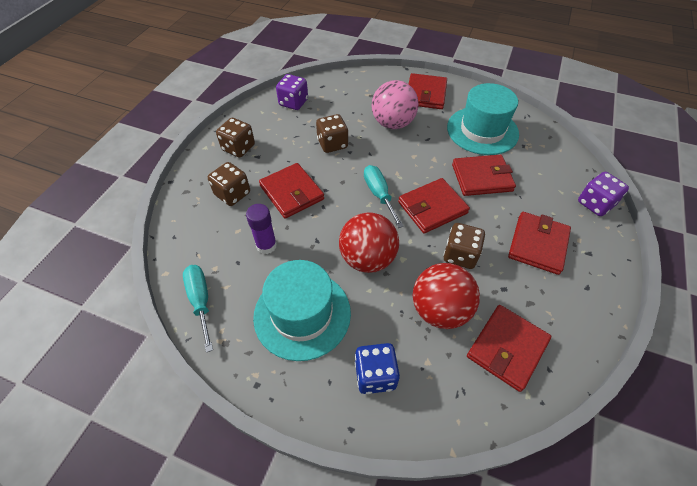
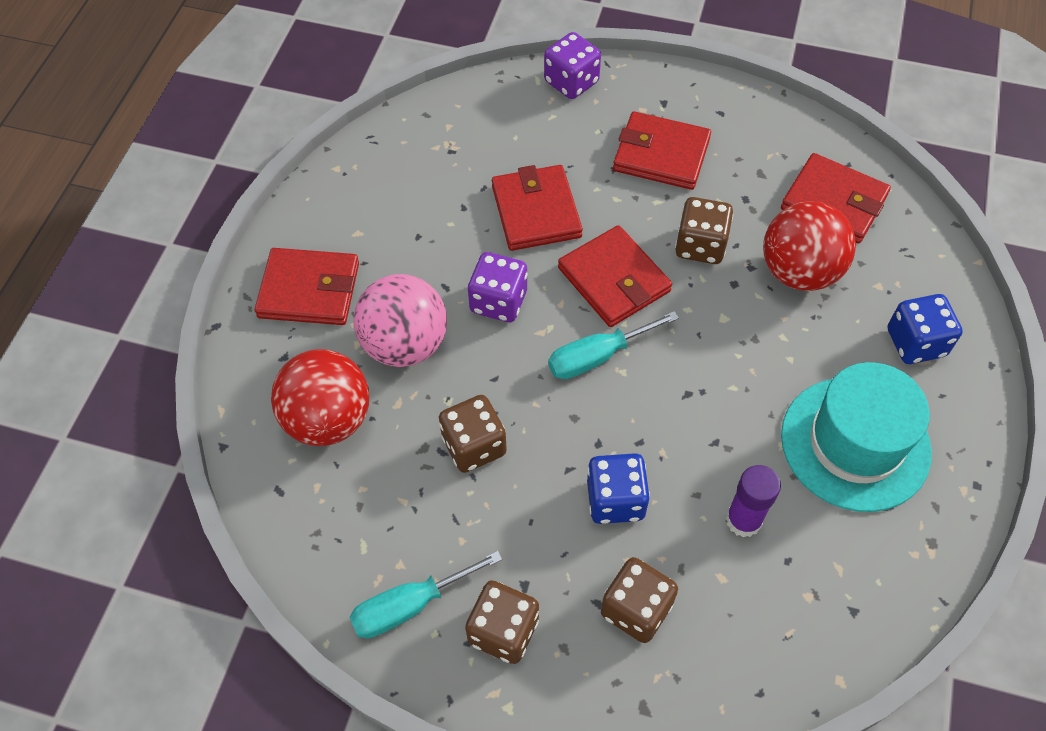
camera: 95 degrees left, 5 degrees up
(201, 301) = (876, 600): turquoise screwdriver -> turquoise screwdriver (410, 605)
(292, 193) = (615, 500): red wallet -> blue dice
(293, 102) = (342, 543): purple dice -> purple dice (498, 301)
(367, 258) = (735, 364): red ball -> red ball (328, 419)
(482, 130) = (417, 204): turquoise hat -> none

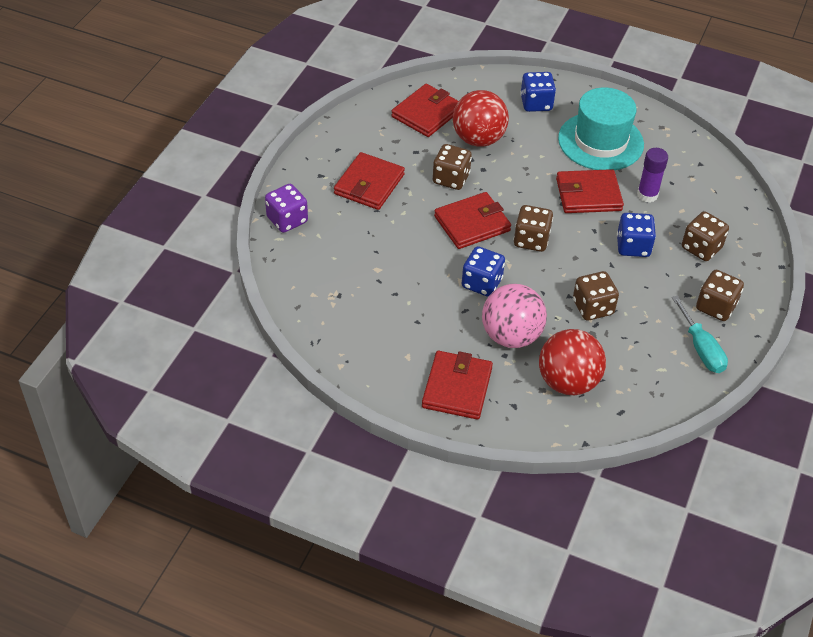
camera: 85 degrees left, 10 degrees down
(498, 301) = (482, 283): purple dice -> blue dice
(536, 211) = (407, 254): red wallet -> red wallet (588, 195)
(597, 356) = (531, 240): turquoise screwdriver -> brown dice

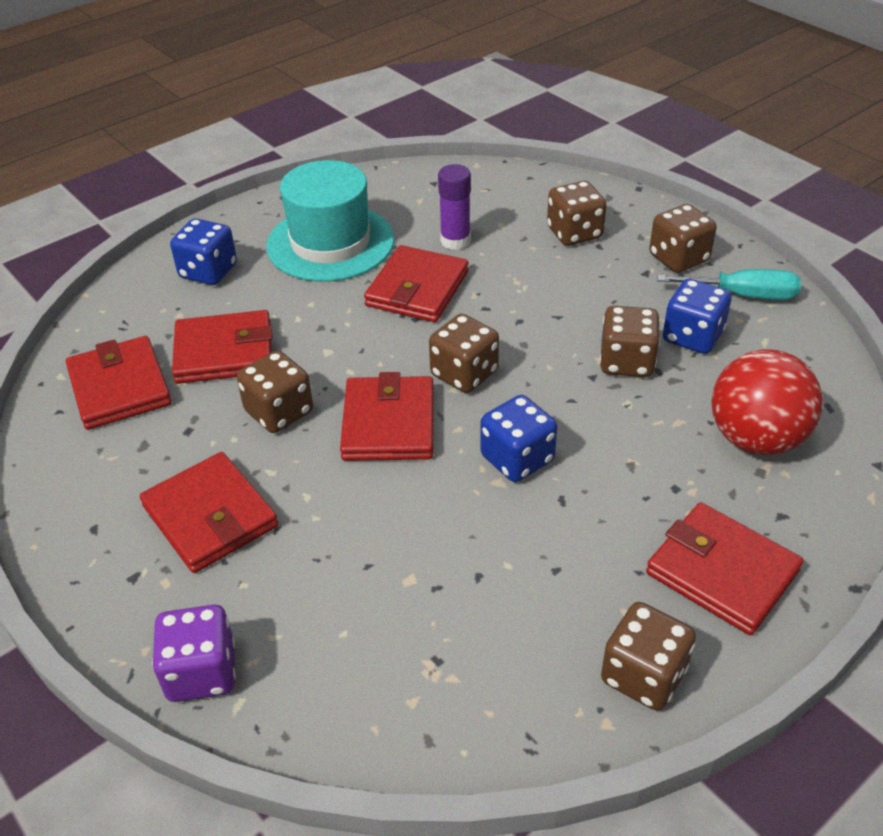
camera: 60 degrees left, 5 degrees down
(374, 372) = (643, 675): none -> brown dice
(478, 139) = (224, 352): red ball -> red wallet
(511, 336) = (641, 466): pink ball -> none
(633, 246) = (537, 285): blue dice -> blue dice (692, 337)

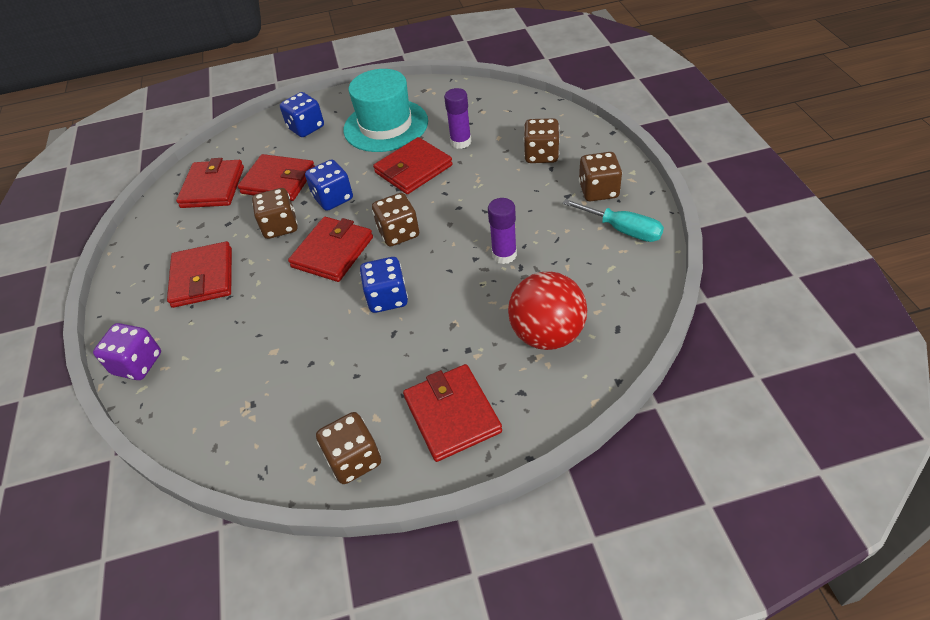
camera: 30 degrees right, 5 degrees up
(626, 362) = (504, 255): brown dice -> purple glue stick
(692, 337) = (562, 250): blue dice -> blue dice (333, 198)

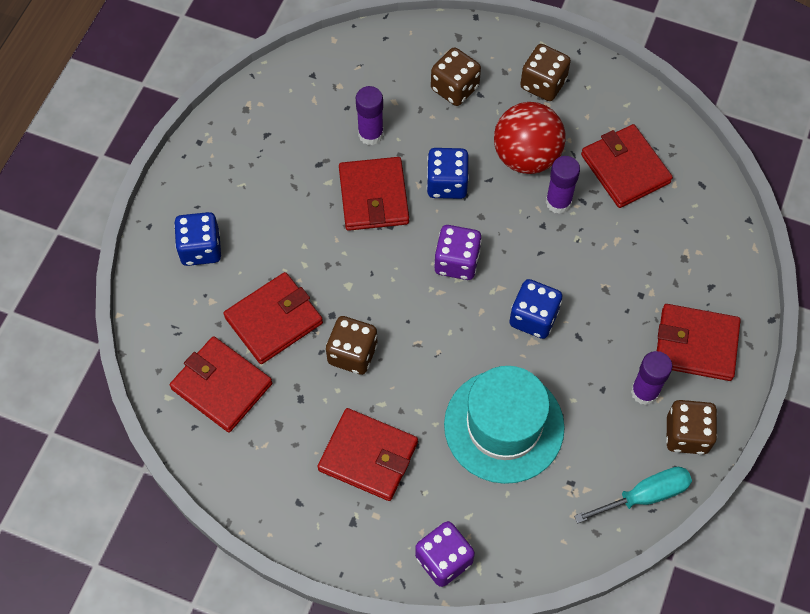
camera: 60 degrees left, 15 degrees up
(332, 252) = (433, 328): red wallet -> red wallet (625, 168)
(333, 198) = (352, 287): blue dice -> blue dice (447, 184)
(375, 404) = (644, 392): none -> purple glue stick
(386, 125) = (275, 177): turquoise hat -> turquoise hat (504, 426)
(398, 233) = (457, 262): brown dice -> purple dice
(547, 334) = (670, 232): red ball -> red ball (526, 157)
(623, 230) = (604, 103): turquoise screwdriver -> turquoise screwdriver (645, 496)

